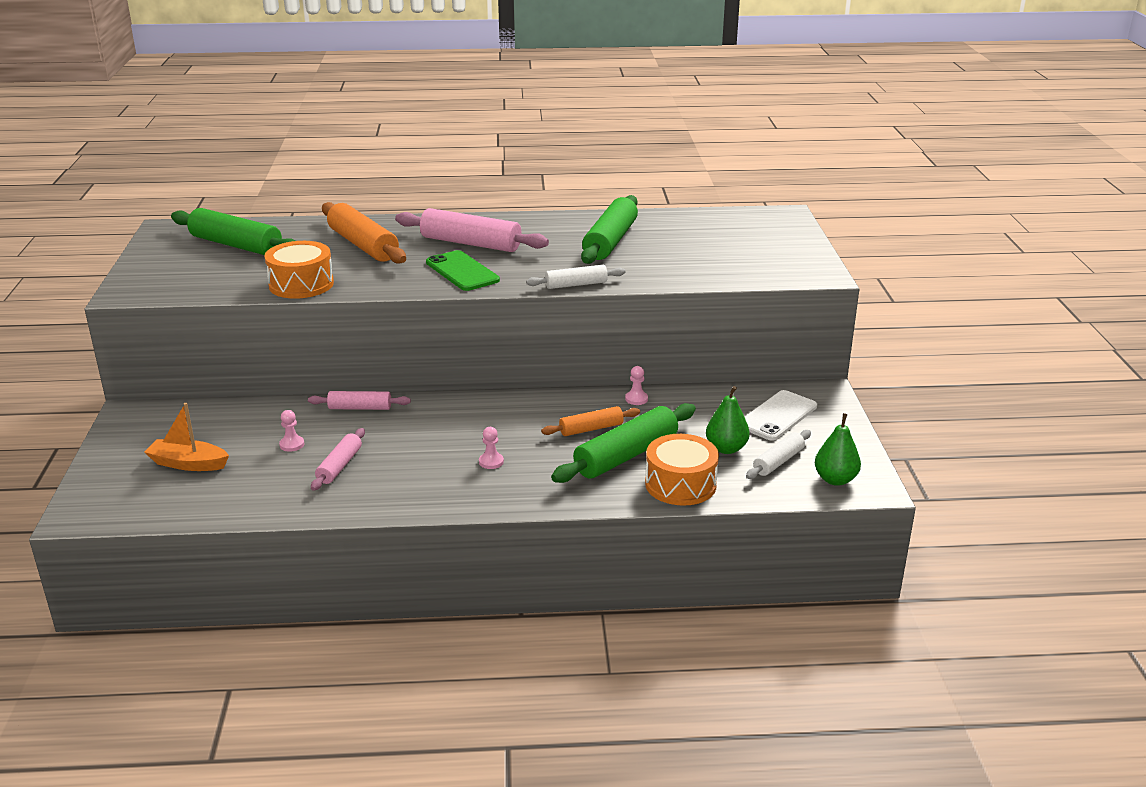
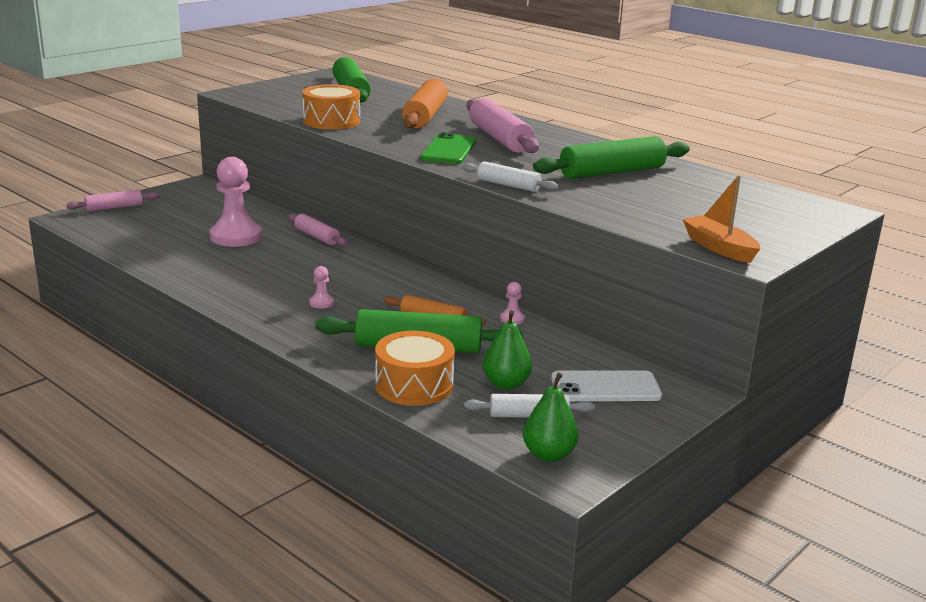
camera: 45 degrees right, 5 degrees down
(188, 464) = (166, 220): orange boat -> orange boat (719, 248)
(292, 444) = (236, 237): pink pawn -> pink pawn, size x2.37
(339, 466) = (233, 260): pink rolling pin -> pink rolling pin (114, 208)

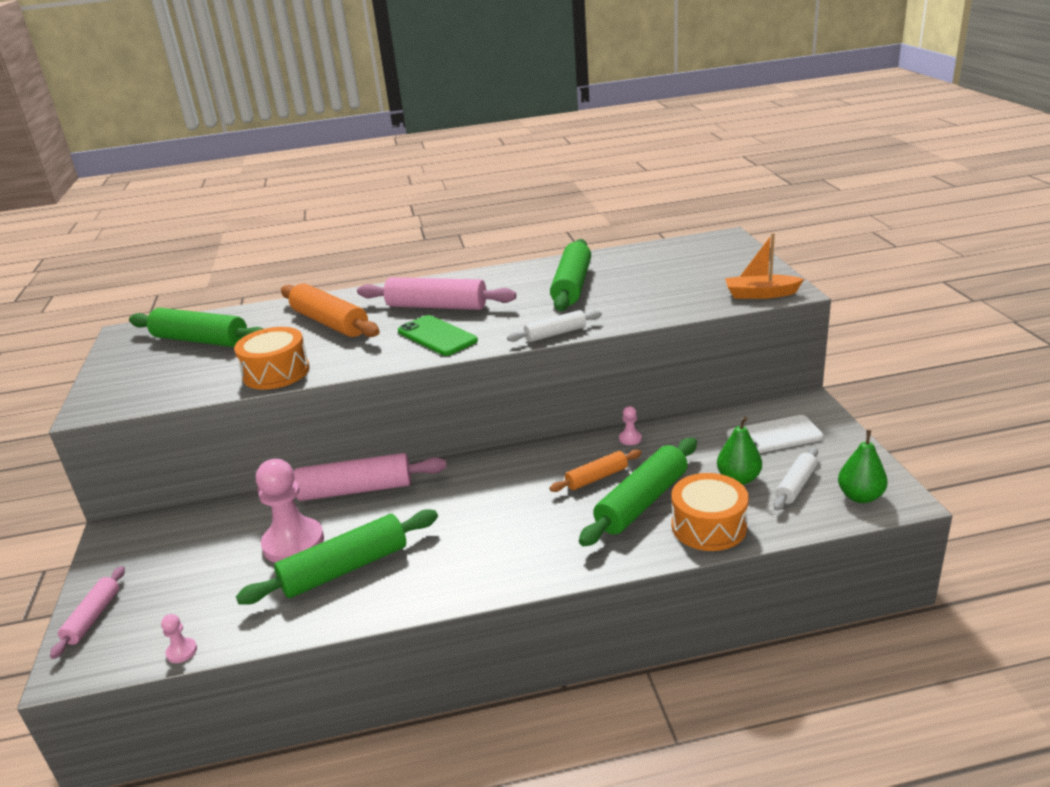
camera: 50 degrees left, 5 degrees up
(223, 261) = (345, 569): none -> green rolling pin
(317, 236) = (355, 490): pink rolling pin -> pink rolling pin, size x1.77
(321, 303) = (507, 531): pink pawn -> pink pawn (182, 651)
(605, 387) = (774, 436): white phone -> white phone turned 45 degrees clockwise

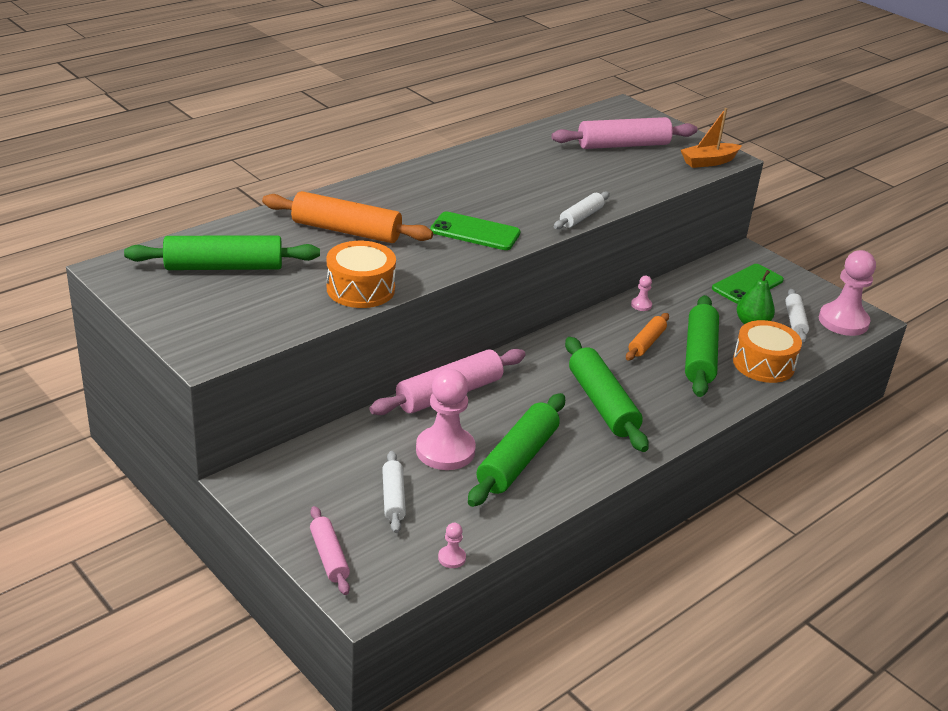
camera: 35 degrees left, 5 degrees up
(202, 577) = (393, 498): none -> white rolling pin
(437, 306) = (436, 201): pink rolling pin -> pink rolling pin (623, 145)
(572, 286) = (541, 167): green rolling pin -> green rolling pin (602, 404)
(774, 436) = (747, 284): white phone -> green phone
(860, 496) = (843, 321): green pear -> pink pawn

